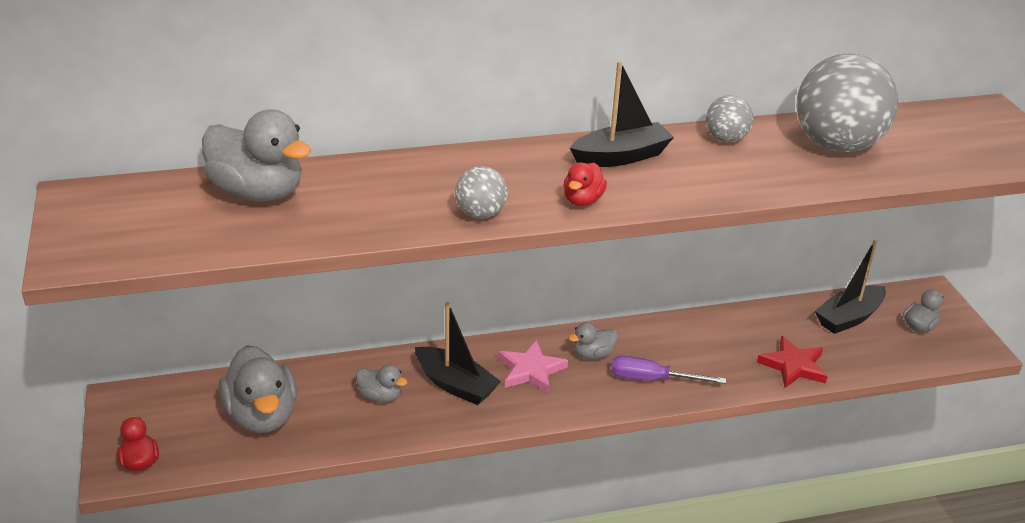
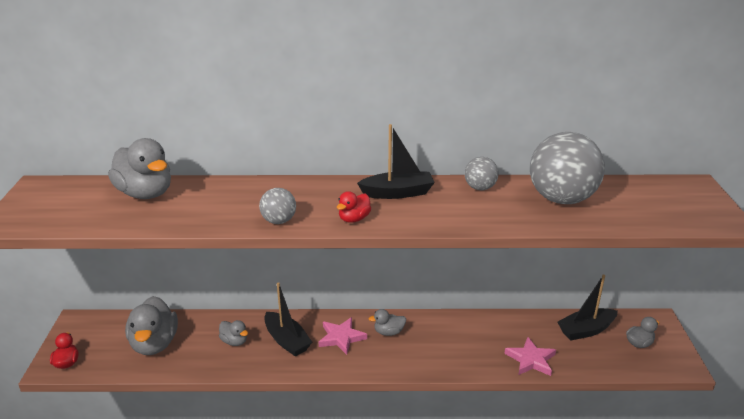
camera: 15 degrees right, 5 degrees down
(652, 379) = (423, 355): purple screwdriver -> none
(793, 366) = (531, 360): red star -> pink star

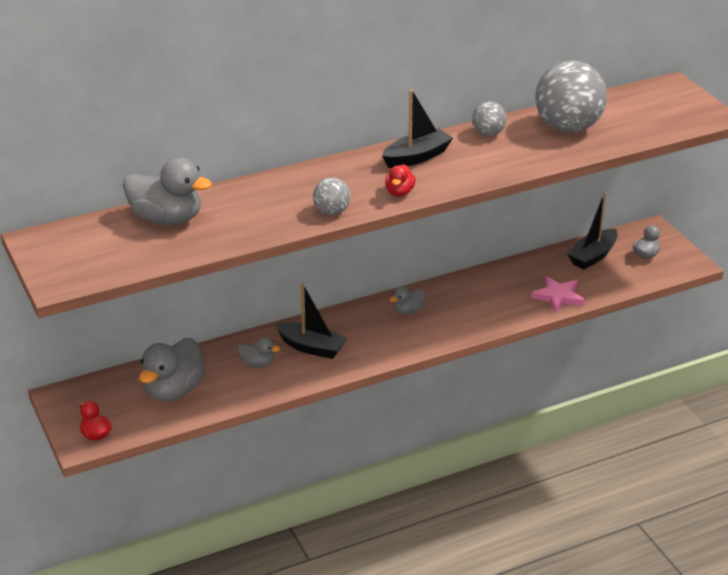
camera: 25 degrees left, 5 degrees up
(154, 344) = (173, 391): grey duck -> grey duck turned 60 degrees clockwise
(341, 337) = (364, 329): pink star -> none

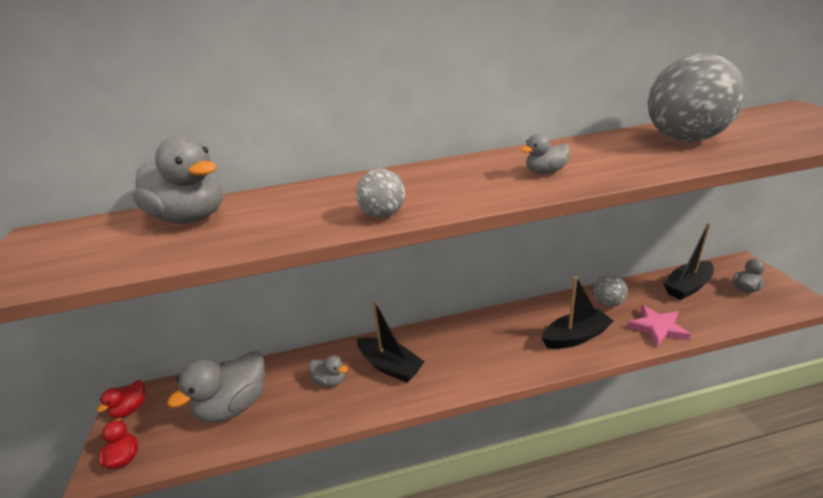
camera: 15 degrees right, 5 degrees down
(399, 192) = (476, 196): red duck -> red duck (130, 409)
(408, 310) = (496, 332): grey duck -> grey duck (545, 172)
(417, 157) = (504, 164): black boat -> black boat (575, 337)
(488, 133) = (589, 145): grey ball -> grey ball (608, 303)

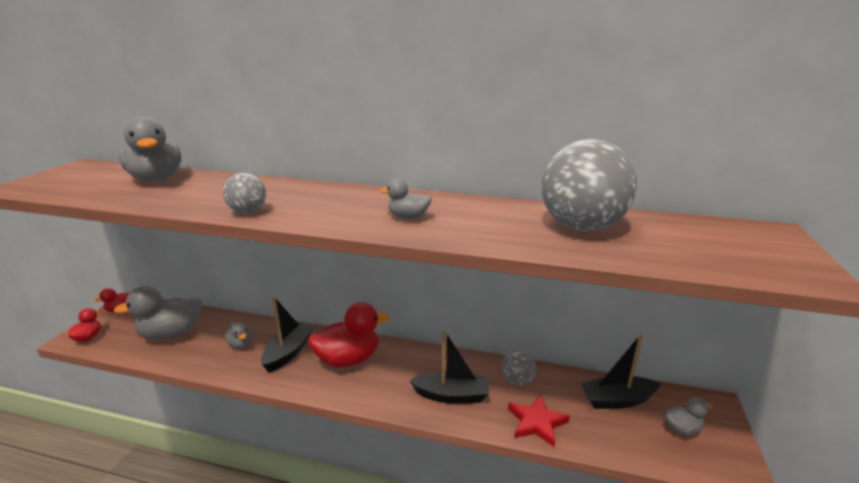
camera: 25 degrees right, 5 degrees down
(390, 366) = (288, 352): black boat -> black boat turned 135 degrees counterclockwise
(455, 347) = (348, 359): none -> red duck
(657, 328) = (537, 422): pink star -> red star

